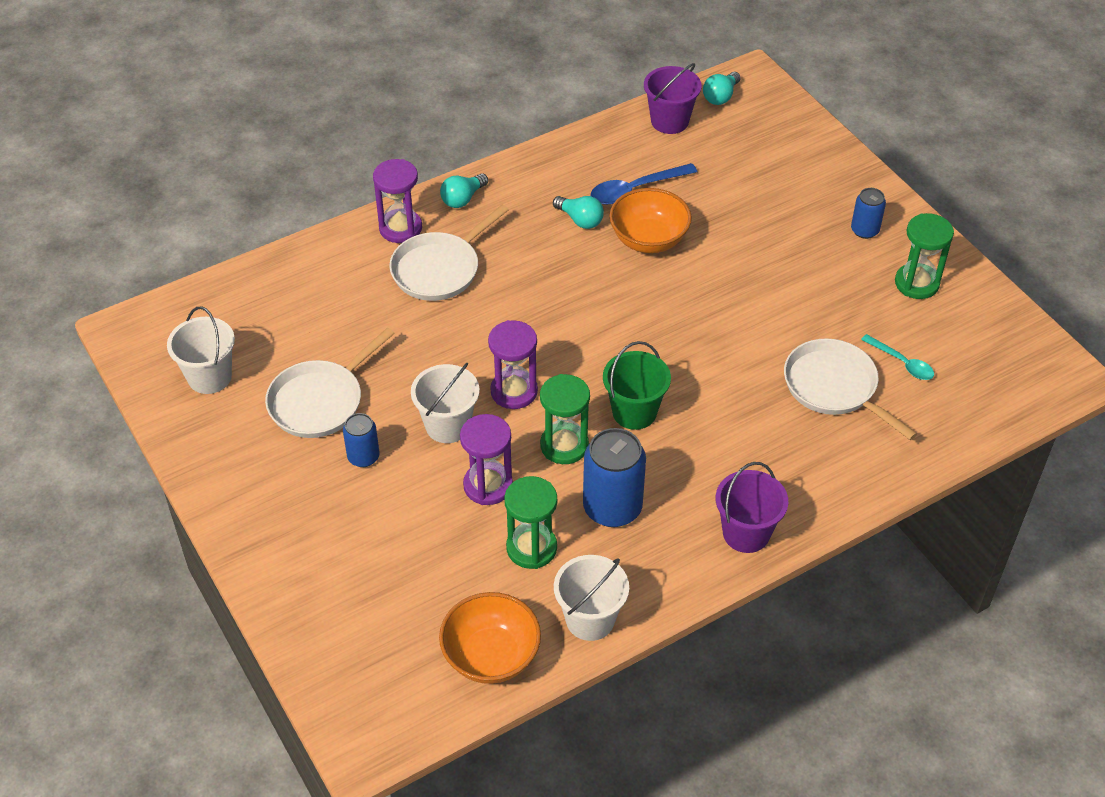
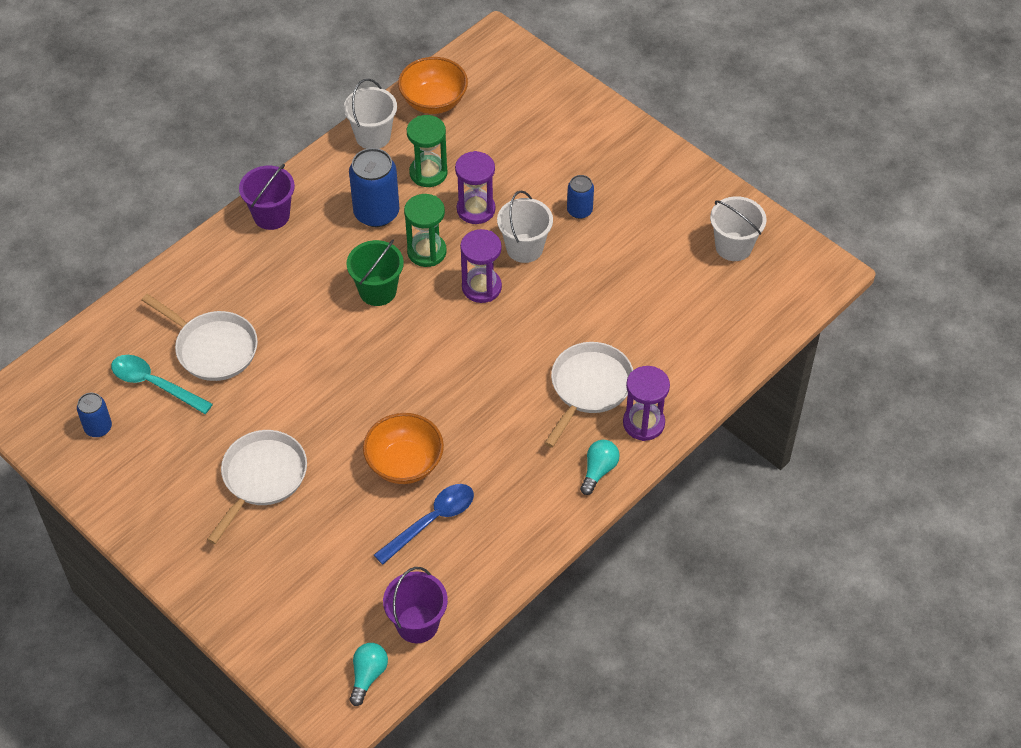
camera: 165 degrees right, 5 degrees up
(320, 401) = (634, 246): white pan -> white pan (262, 478)
(580, 220) = (476, 471): turquoise light bulb -> none
(864, 230) = (194, 523): blue can -> blue can (98, 428)
(902, 363) = (155, 384): turquoise spoon -> turquoise spoon, size x1.54
(916, 283) = (142, 471): green hourglass -> none

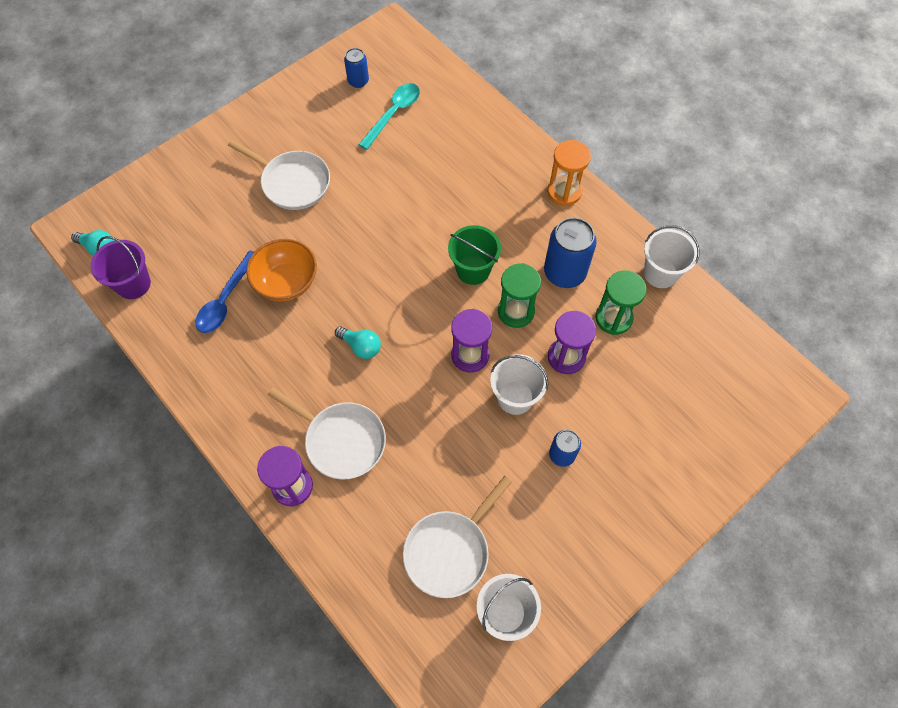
camera: 95 degrees right, 10 degrees up
(213, 348) = (424, 151): white pan -> white pan (450, 551)
(271, 215) = (564, 192): purple bucket -> orange hourglass
(432, 521) = (225, 299): blue spoon -> blue spoon turned 60 degrees clockwise
(433, 101) = (709, 328): orange bowl -> none
(598, 471) = (248, 439): turquoise light bulb -> turquoise light bulb (361, 346)

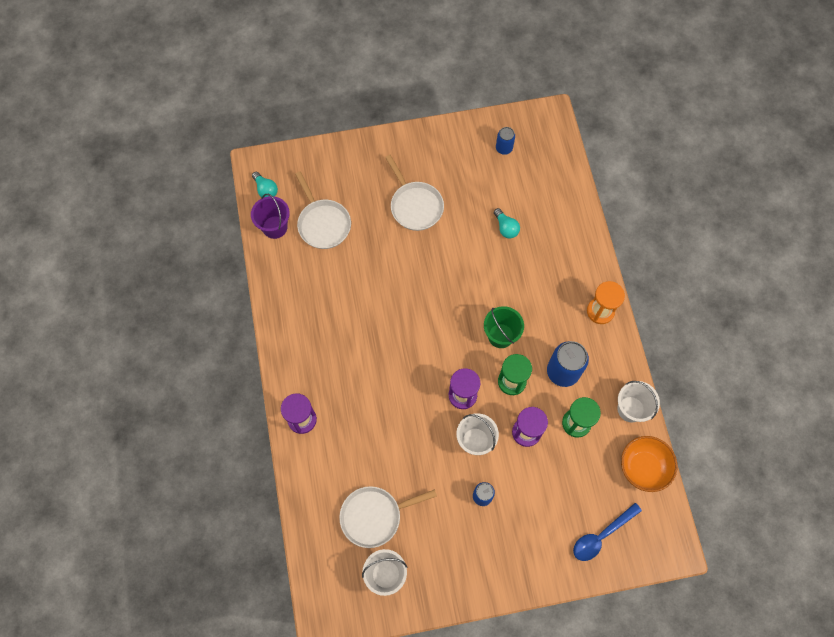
camera: 30 degrees right, 5 degrees up
(225, 299) = (326, 269): blue spoon -> blue spoon (601, 535)
(286, 282) = (372, 278): orange bowl -> orange bowl (643, 467)
(341, 440) = (348, 407): white pan -> white pan (323, 223)
(361, 346) = (395, 350): turquoise light bulb -> turquoise light bulb (506, 228)
(393, 114) = (514, 187): turquoise spoon -> none

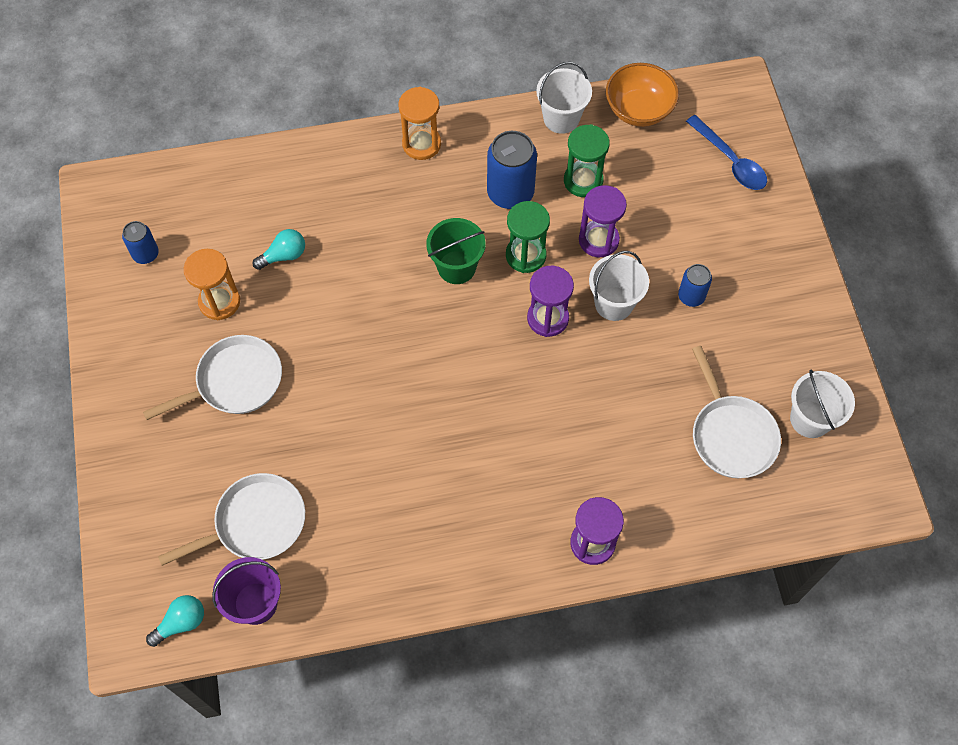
camera: 90 degrees left, 5 degrees down
(470, 193) = (219, 302): none -> orange hourglass

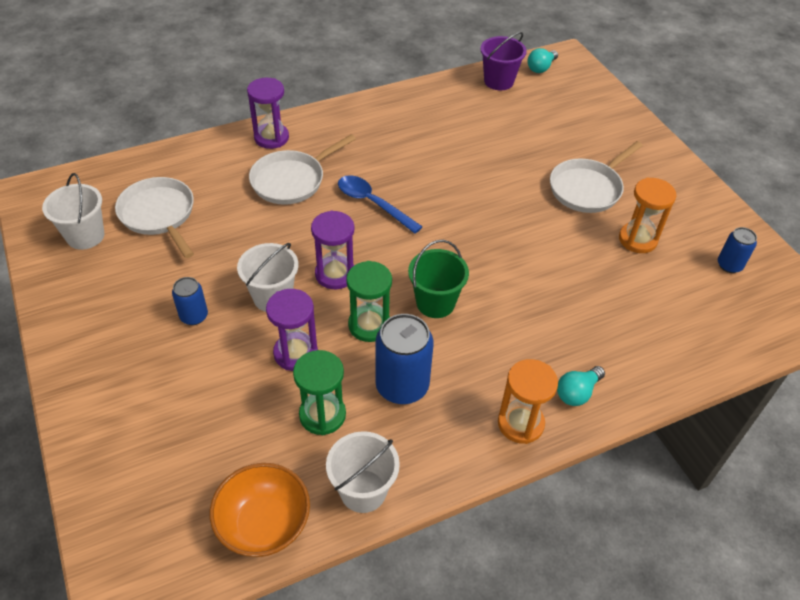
camera: 165 degrees right, 15 degrees down
(255, 523) = (521, 115): white pan -> white pan (291, 180)
(284, 255) = (604, 285): turquoise light bulb -> turquoise light bulb (577, 392)
(730, 161) = (143, 475): blue spoon -> blue spoon (373, 203)

